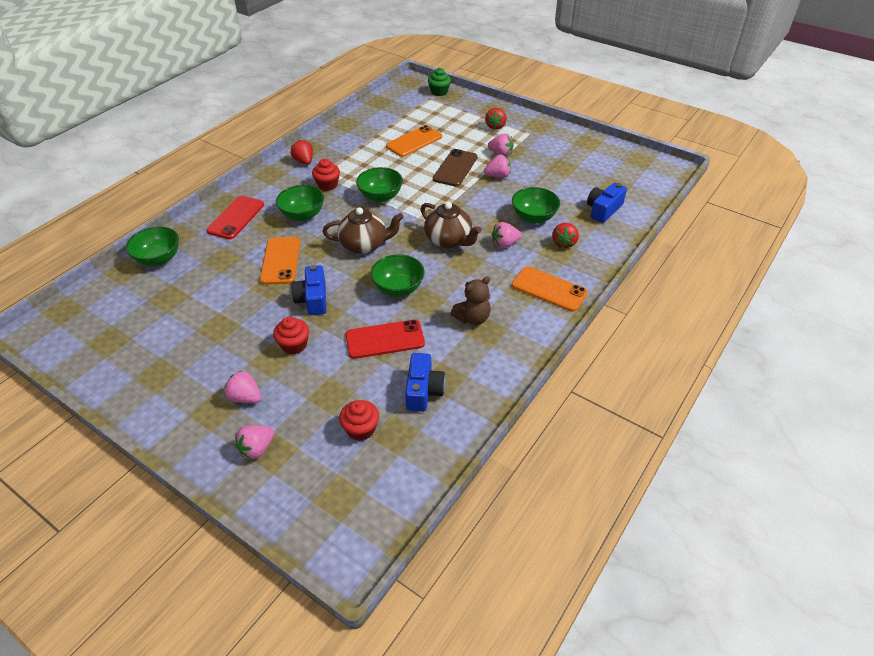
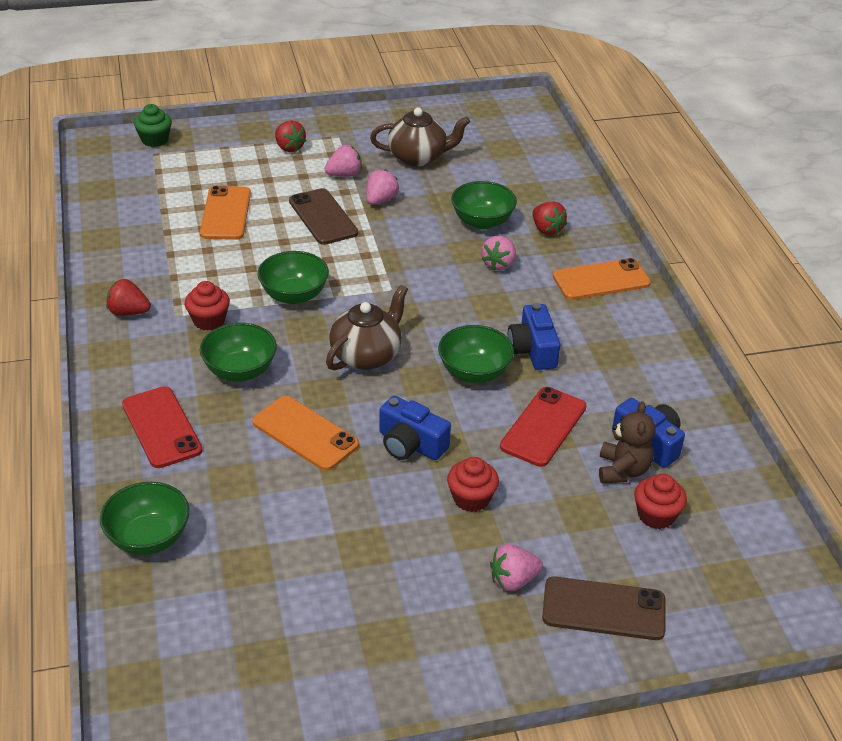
camera: 50 degrees left, 5 degrees down
(257, 449) = (603, 609): pink strawberry -> brown phone
(449, 240) = (442, 294): brown teapot -> brown teapot (418, 157)
(472, 318) = (583, 351): brown teddy bear -> brown teddy bear (622, 470)
(603, 210) = (530, 177): blue camera -> blue camera (533, 350)

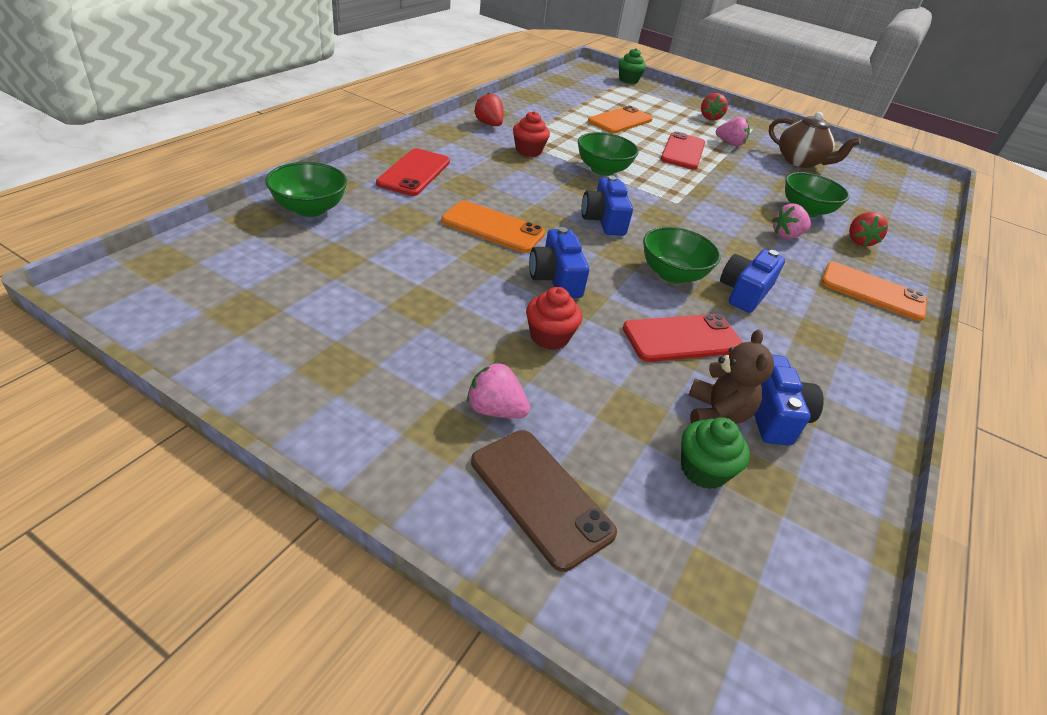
camera: 40 degrees right, 0 degrees up
(240, 371) = (506, 179): green bowl -> none
(305, 433) = (493, 227): orange phone -> orange phone turned 60 degrees counterclockwise
(323, 217) = (683, 151): brown phone -> red phone
(367, 355) = (604, 220): brown teapot -> blue camera
(380, 200) = (738, 164): pink strawberry -> none
(622, 470) = (716, 414): brown teddy bear -> brown teddy bear turned 45 degrees counterclockwise
(656, 515) = (703, 470): red cupcake -> green cupcake

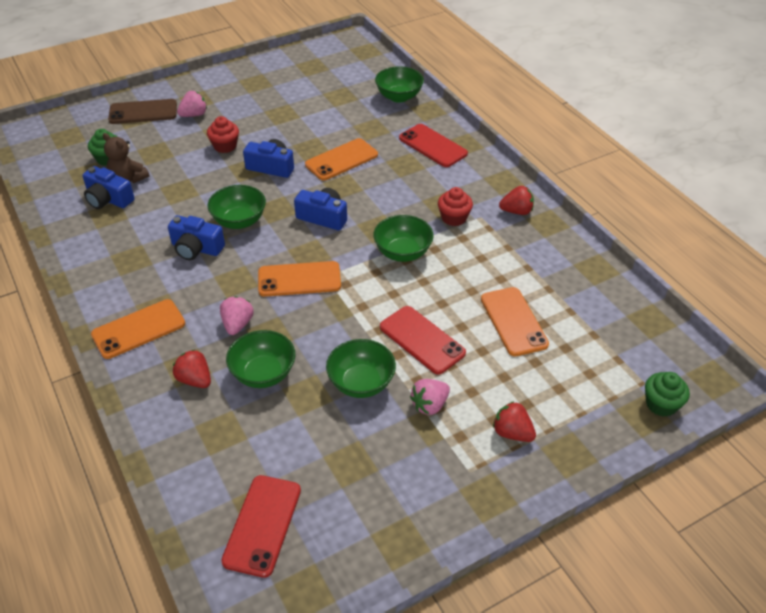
camera: 125 degrees right, 5 degrees up
(682, 338) = (183, 194): red phone -> red phone (262, 525)
(698, 215) = (299, 279): none -> orange phone
(745, 292) = (196, 248): blue camera -> blue camera turned 135 degrees clockwise
(751, 169) = (361, 383): none -> green bowl
(800, 162) = (359, 457): brown teapot -> none

